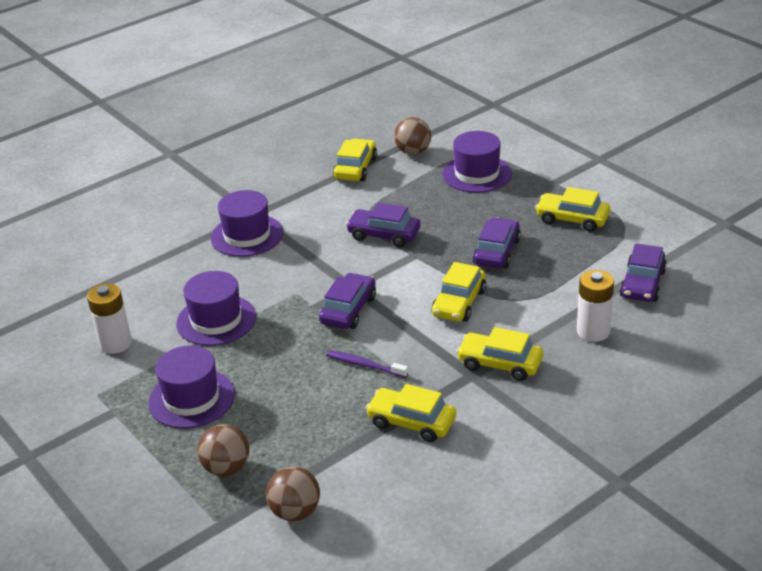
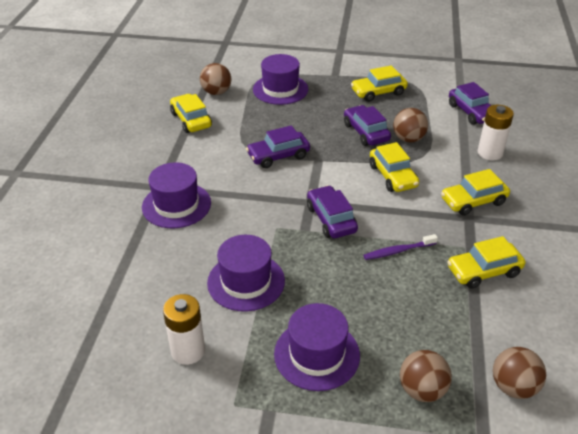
camera: 45 degrees left, 5 degrees up
(529, 278) = (408, 139): none -> brown ball

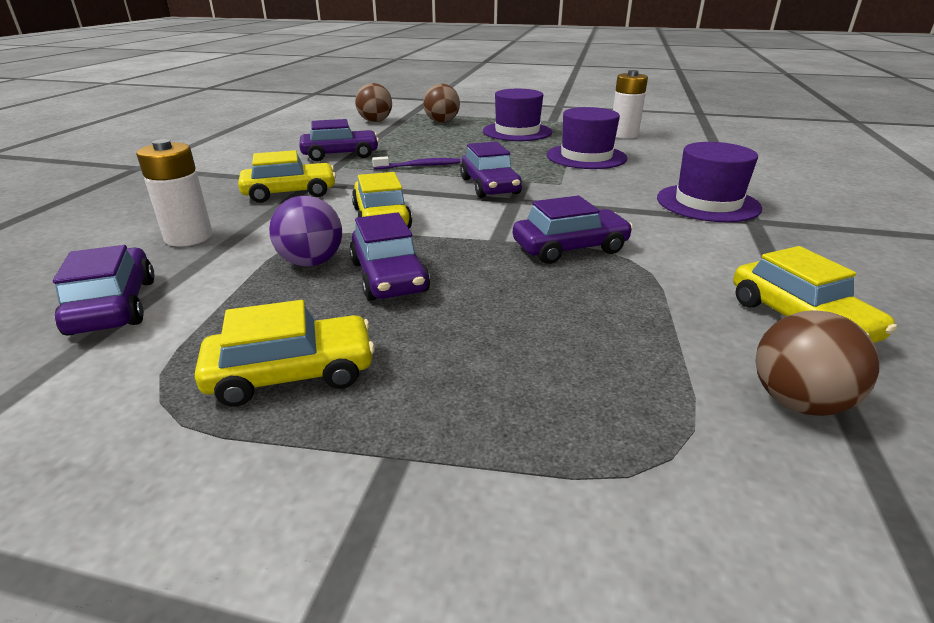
camera: 175 degrees left, 10 degrees down
(280, 89) = (592, 402): purple hat -> none
(408, 139) = (311, 262): brown ball -> purple ball
(483, 271) = (340, 154): yellow car -> purple car

